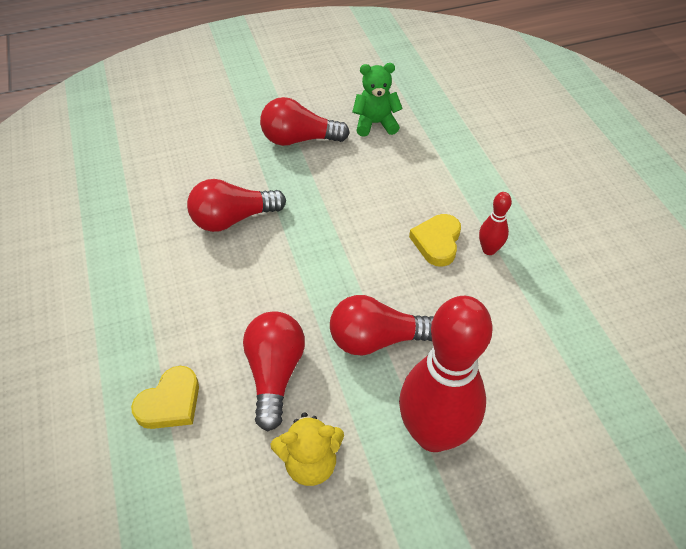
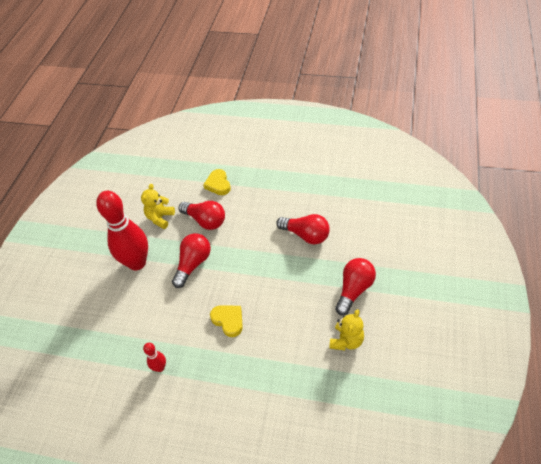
camera: 125 degrees right, 0 degrees up
(233, 219) = (306, 235): red light bulb -> red light bulb turned 105 degrees clockwise
(375, 123) = (346, 340): green teddy bear -> yellow teddy bear
(489, 250) = (206, 344): red bowling pin -> red bowling pin (160, 367)

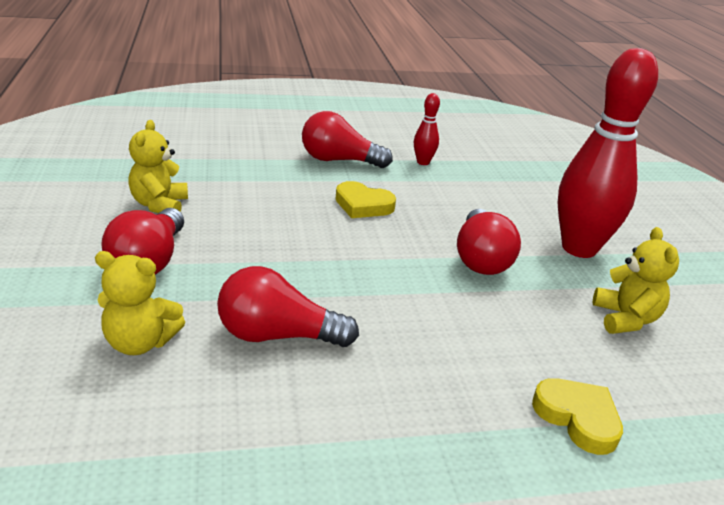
camera: 150 degrees right, 20 degrees down
(205, 220) = (527, 329): red light bulb -> red light bulb (339, 160)
(359, 241) = (140, 342): none -> yellow teddy bear

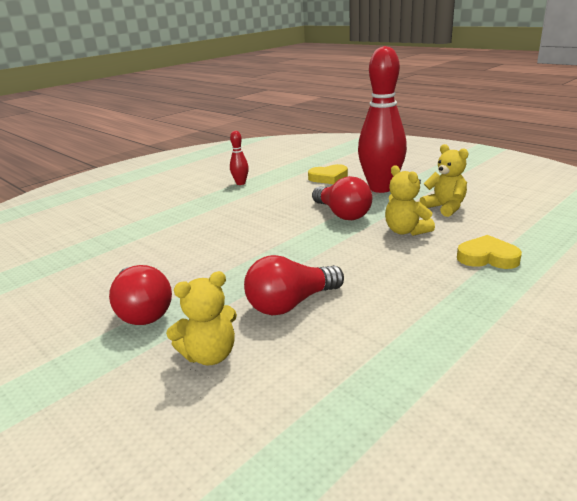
camera: 30 degrees left, 5 degrees down
(159, 205) = (98, 277): yellow teddy bear -> yellow teddy bear (406, 231)
(339, 160) = (187, 202): red light bulb -> none
(363, 205) = (238, 218): yellow heart -> yellow heart (328, 178)

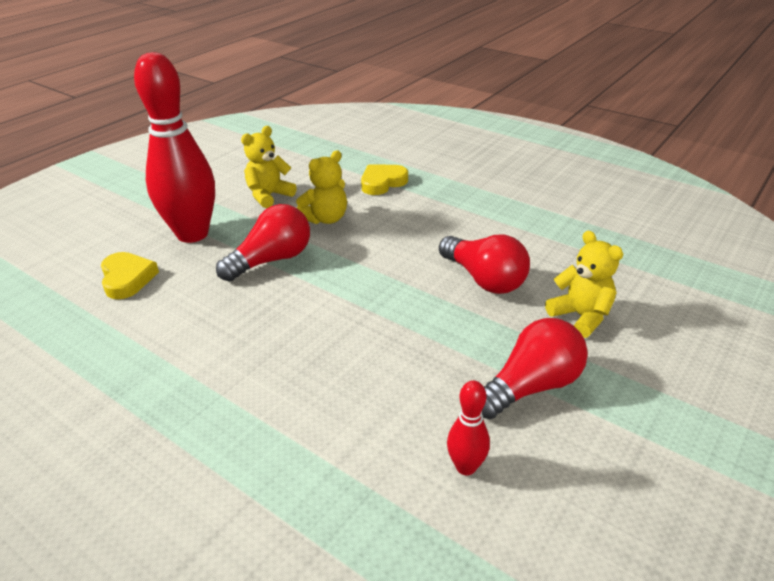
camera: 100 degrees left, 10 degrees up
(240, 183) = (102, 377): red bowling pin -> red bowling pin (466, 467)
(487, 257) = (382, 183): yellow heart -> yellow heart turned 45 degrees clockwise

